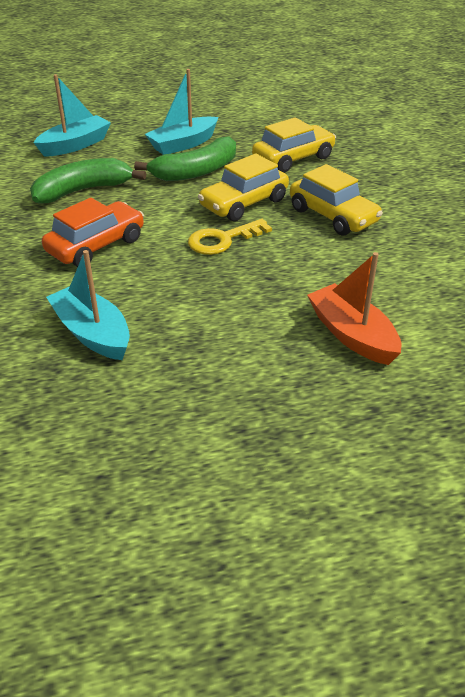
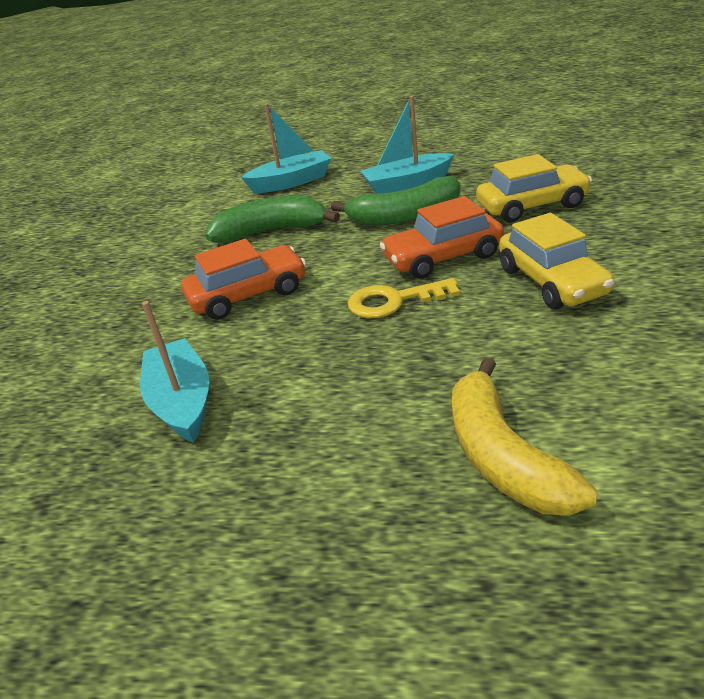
camera: 25 degrees right, 5 degrees down
(244, 203) = (443, 257): yellow car -> orange car
(352, 335) = (503, 456): orange boat -> yellow banana

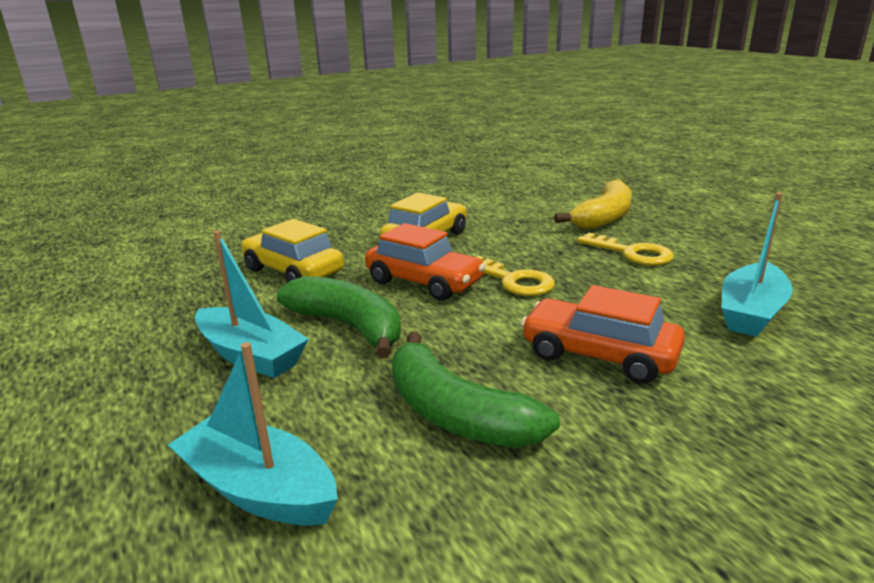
camera: 130 degrees left, 10 degrees down
(365, 407) = (632, 253): none -> yellow key

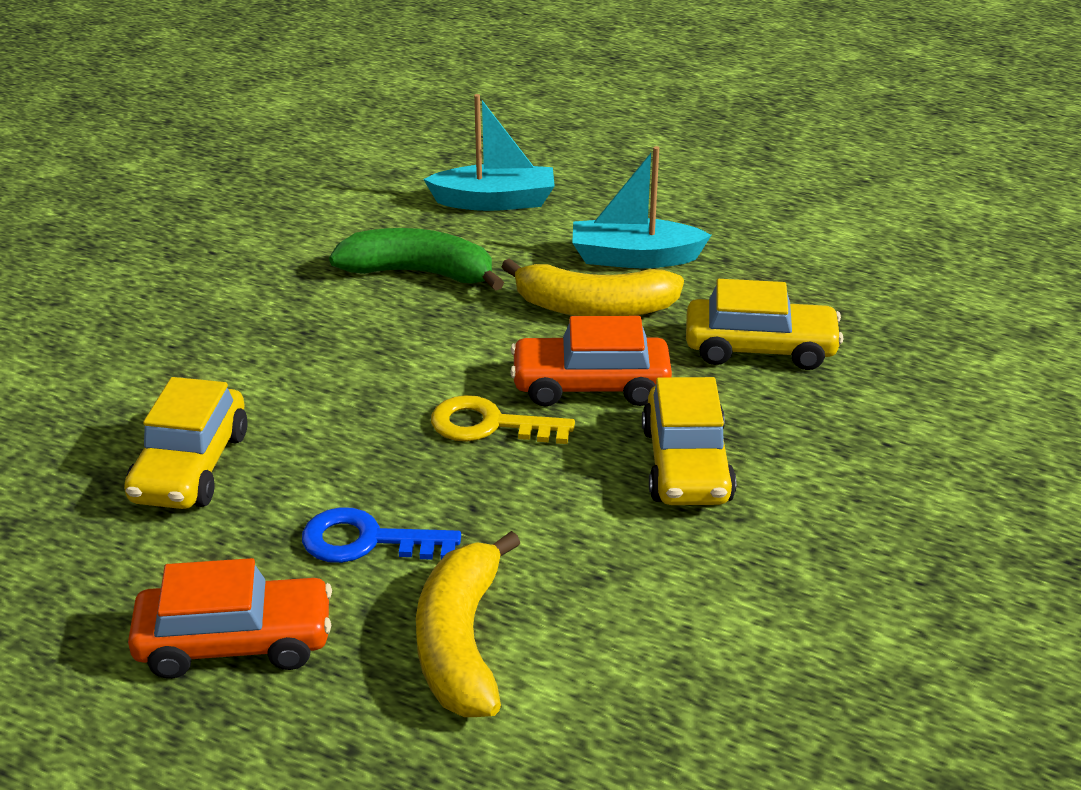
camera: 145 degrees right, 10 degrees up
(348, 326) = (594, 308): green banana -> yellow banana
(599, 355) = (336, 357): orange car -> orange car (235, 642)
(632, 253) = (367, 541): yellow key -> blue key
(750, 312) = (190, 467): turquoise boat -> yellow car

